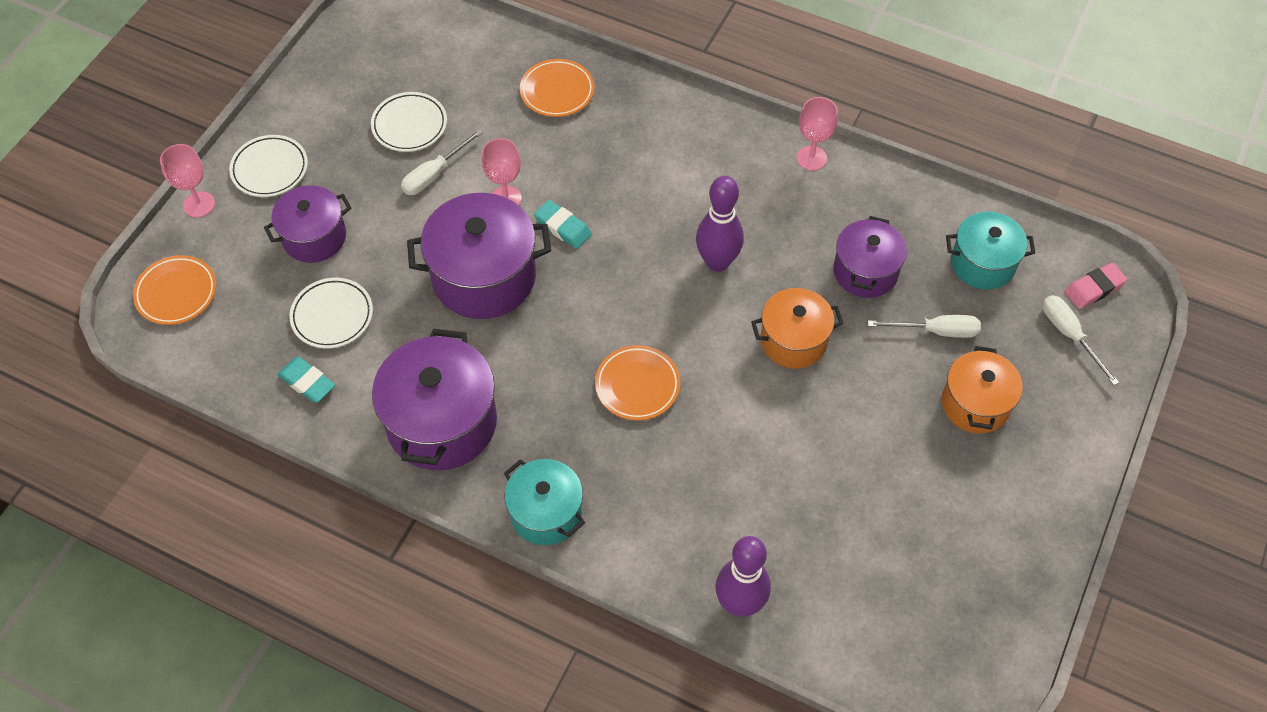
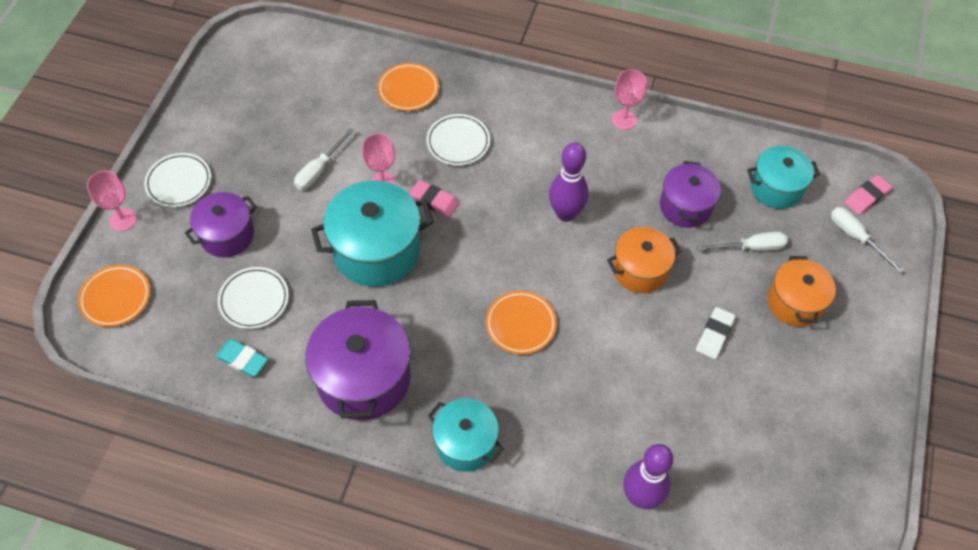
camera: 10 degrees left, 0 degrees up
(409, 125) = (291, 131): white plate -> white plate (458, 142)
(484, 277) = (376, 250): purple pot -> turquoise pot
(563, 227) = (434, 201): turquoise eraser -> pink eraser
(868, 429) = (714, 335): none -> white eraser

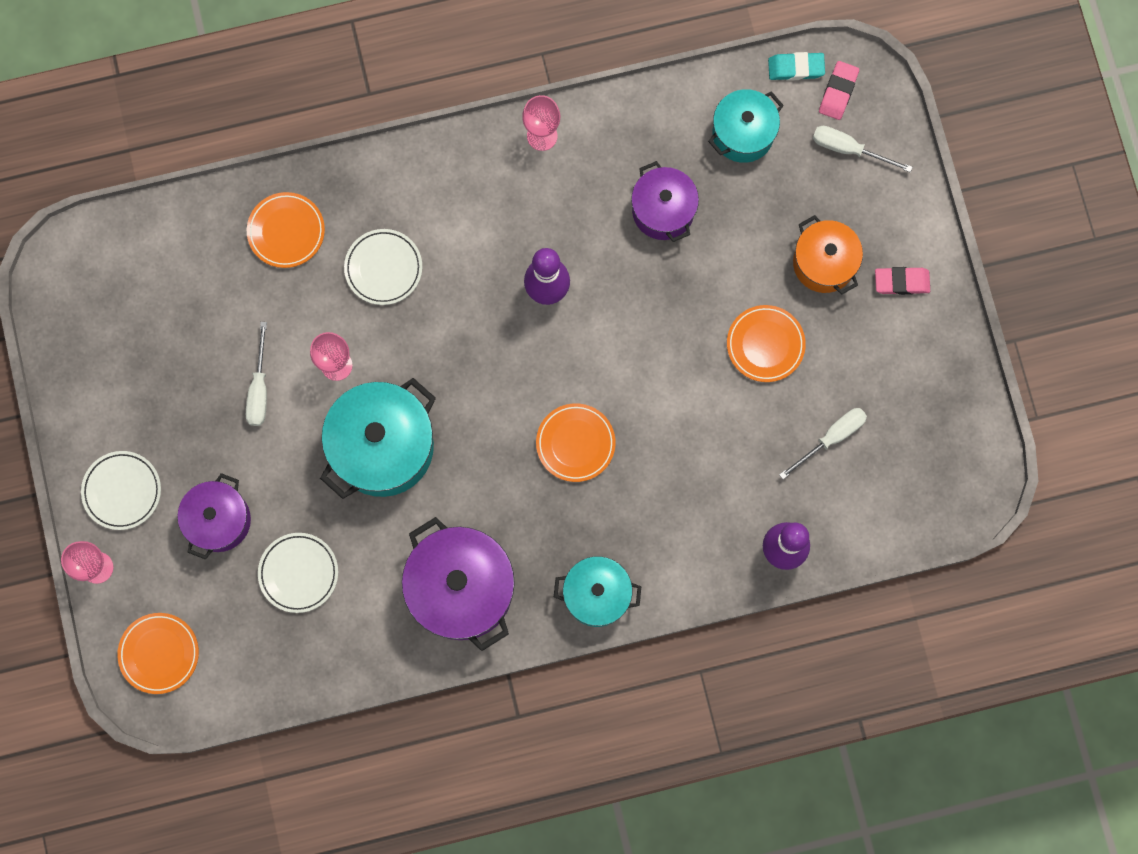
camera: 30 degrees left, 20 degrees up
(242, 360) = (333, 640): turquoise eraser -> turquoise eraser (796, 68)
(434, 201) = (404, 355): pink eraser -> pink eraser (901, 282)
(640, 270) = (657, 314): orange pot -> none
(714, 335) = (765, 344): white eraser -> orange plate
(751, 247) = (752, 222): white screwdriver -> white screwdriver (831, 438)

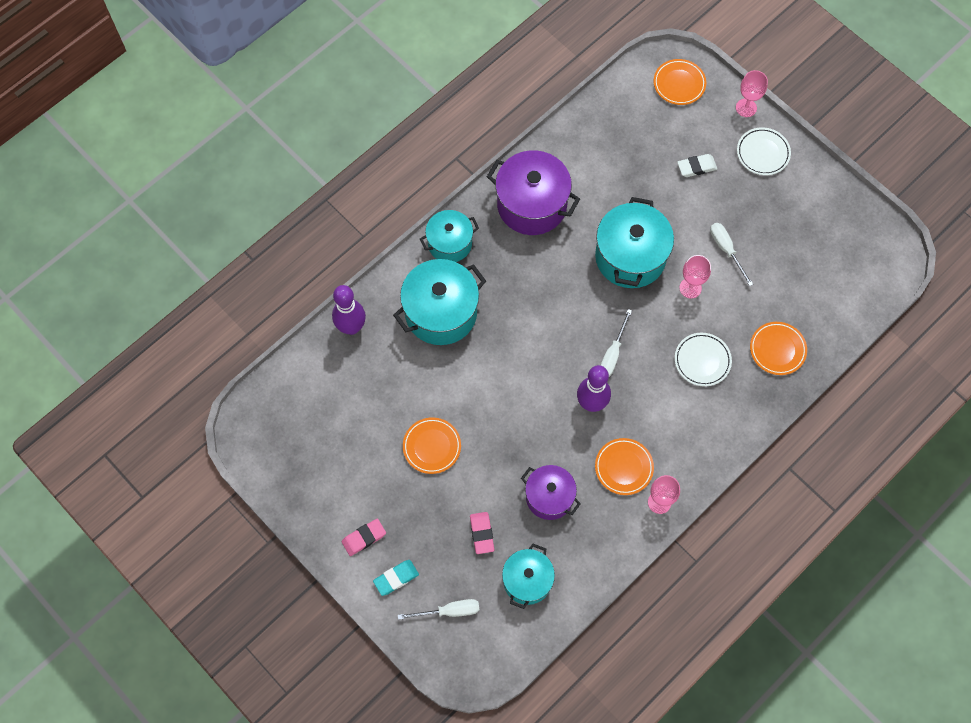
camera: 150 degrees right, 10 degrees down
(219, 520) = (696, 167): purple pot -> white eraser
(298, 573) = (631, 164): white plate -> none
(575, 443) = (515, 321): orange plate -> orange plate (623, 467)
(660, 507) = (441, 313): none -> turquoise pot
(796, 68) = (518, 649): turquoise eraser -> turquoise eraser (396, 578)
(824, 263) = (423, 521): orange pot -> none
(831, 438) = (357, 411): white screwdriver -> white screwdriver (612, 353)
(838, 92) = (479, 649): pink eraser -> pink eraser (482, 533)

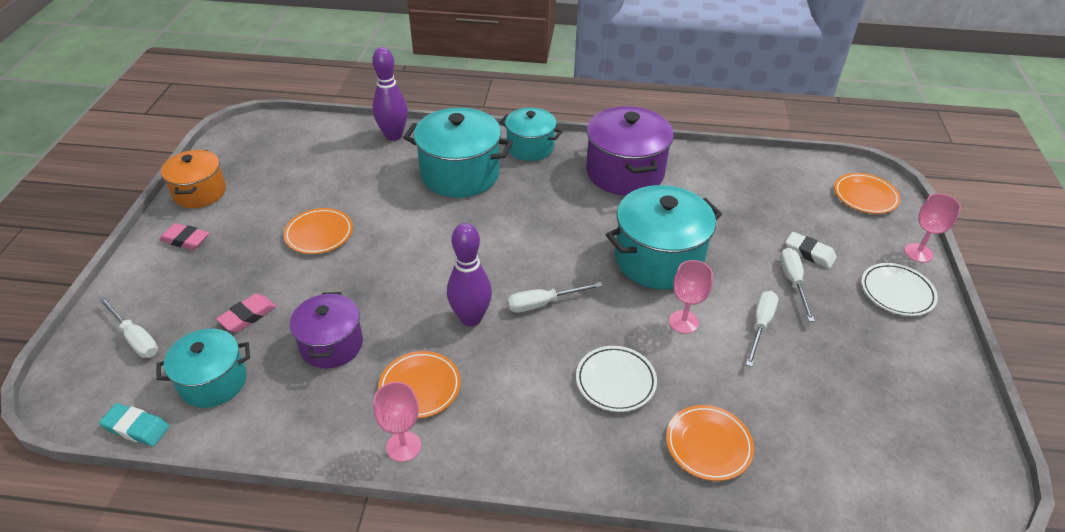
camera: 50 degrees right, 25 degrees down
(310, 503) = (200, 192): none -> orange pot
(396, 578) = (153, 281): turquoise eraser -> turquoise eraser (136, 427)
(710, 200) = (793, 282): none -> white screwdriver

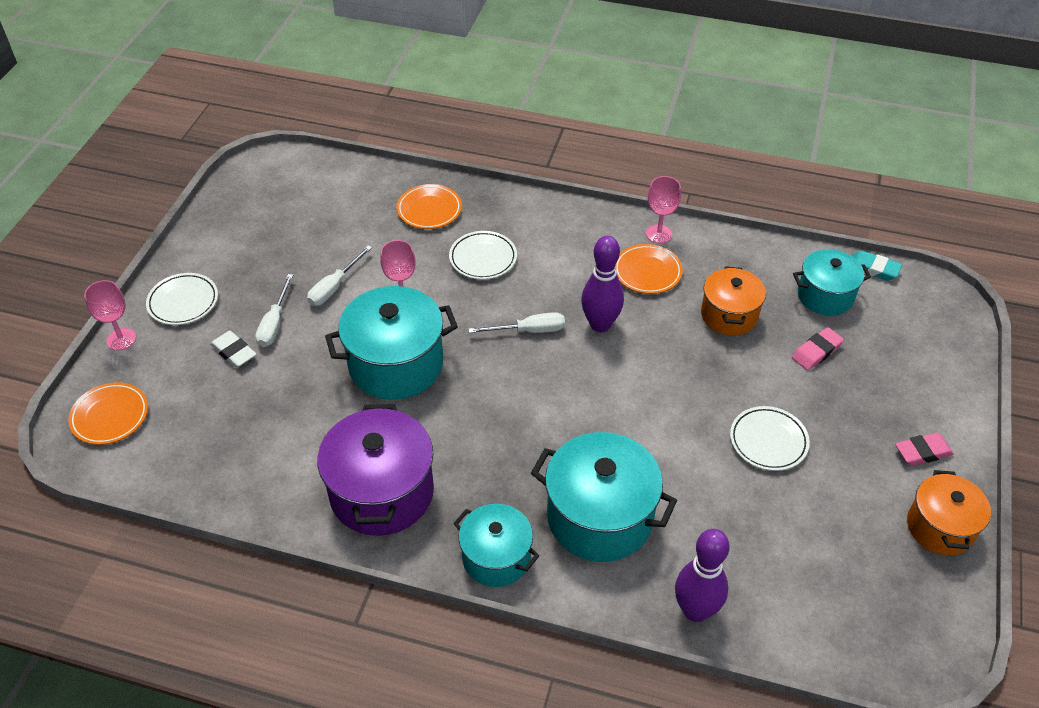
camera: 170 degrees left, 5 degrees up
(136, 338) = (915, 341): white screwdriver -> none
(185, 240) = (922, 452): pink eraser -> pink eraser turned 45 degrees counterclockwise
(319, 234) = (768, 441): orange plate -> white plate
(331, 345) = (729, 315): purple pot -> orange pot

